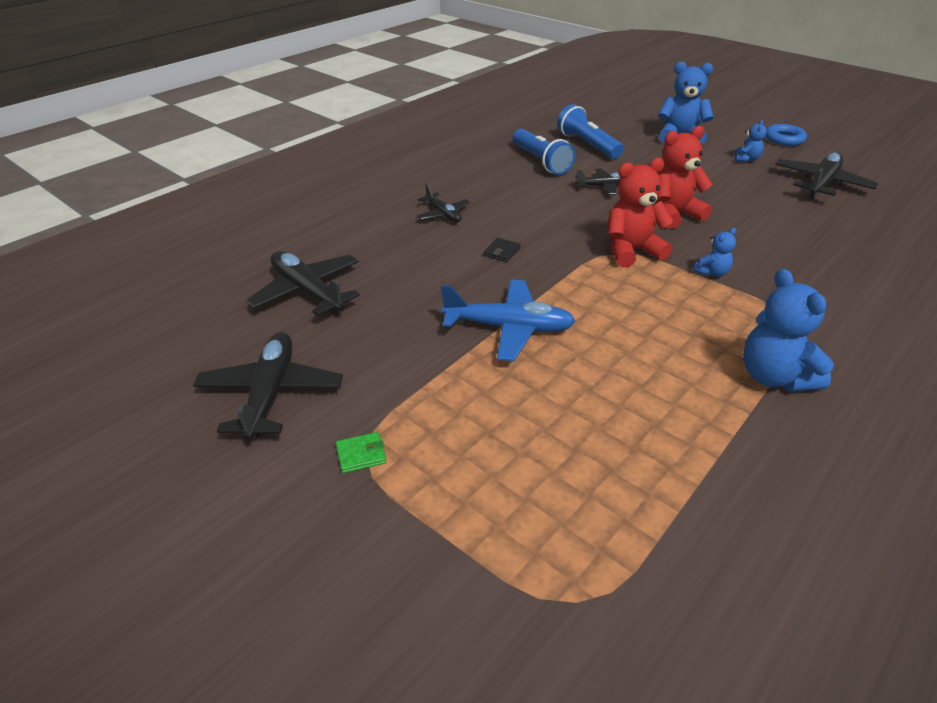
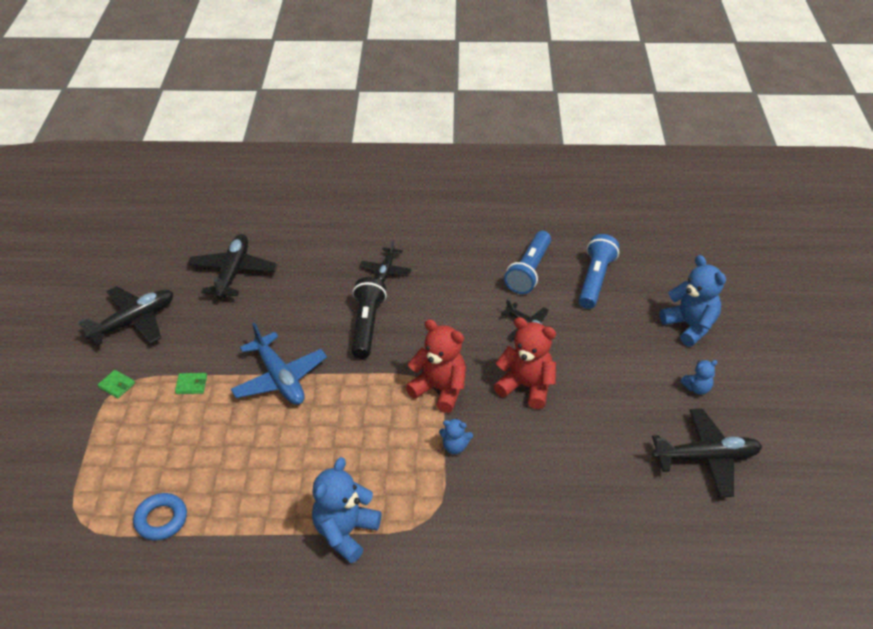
camera: 50 degrees right, 5 degrees up
(440, 392) = (191, 385): none -> green wallet
(502, 252) = (367, 326): black wallet -> black flashlight
(784, 139) = (783, 396): blue ring -> blue ring (161, 519)

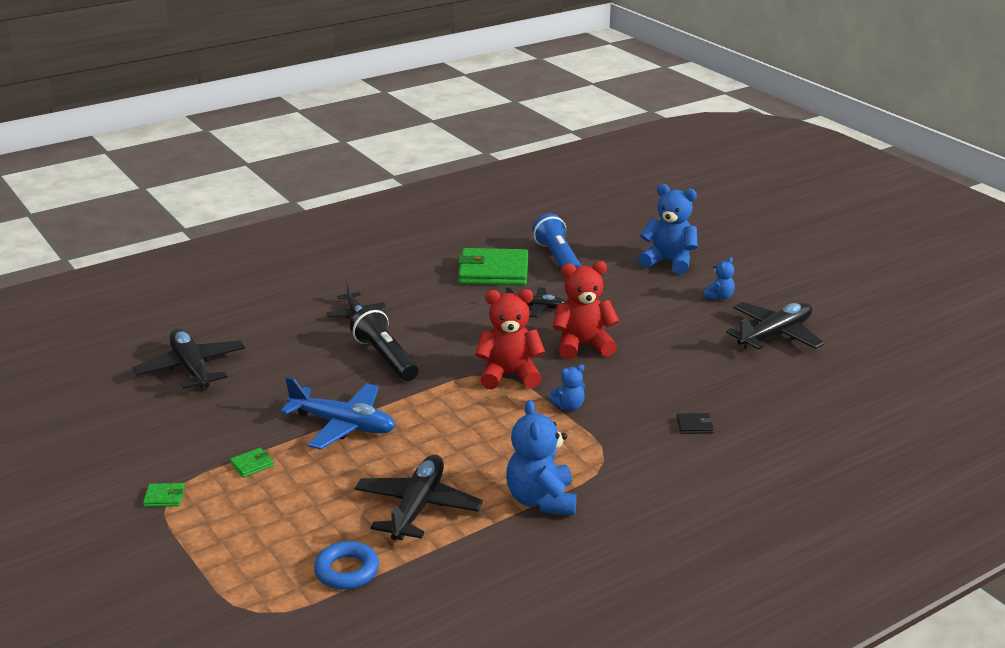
camera: 35 degrees left, 15 degrees down
(133, 322) = (120, 444): black plane -> black plane (418, 507)
(529, 271) = (493, 271): blue flashlight -> green wallet
(535, 523) = (694, 425): none -> black wallet

